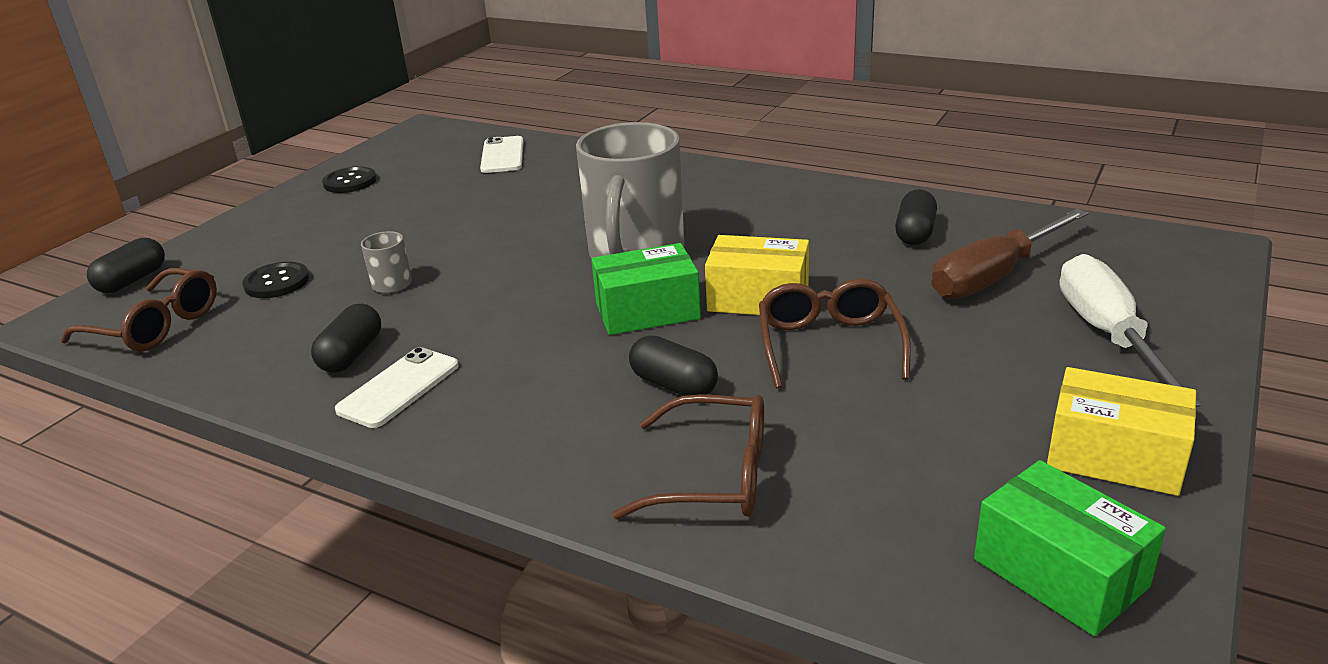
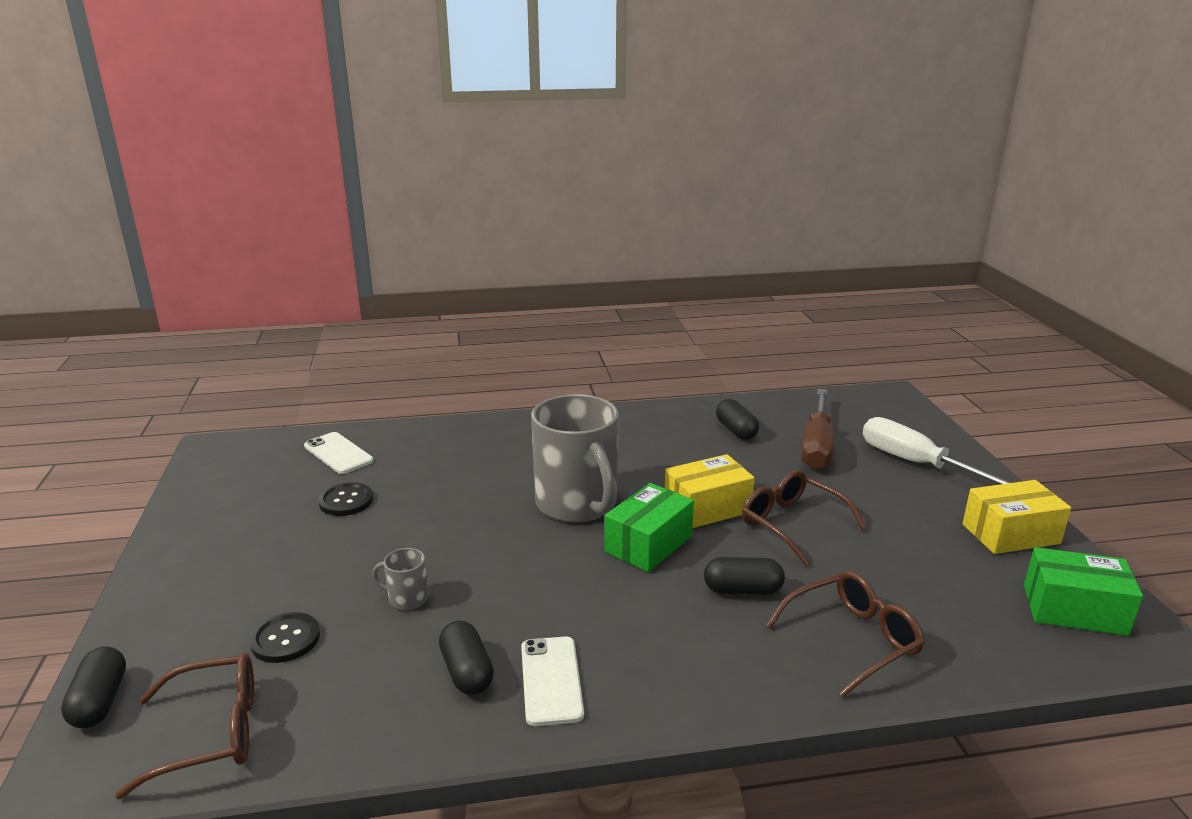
camera: 40 degrees left, 5 degrees down
(350, 182) = (212, 520): black button -> black button (346, 501)

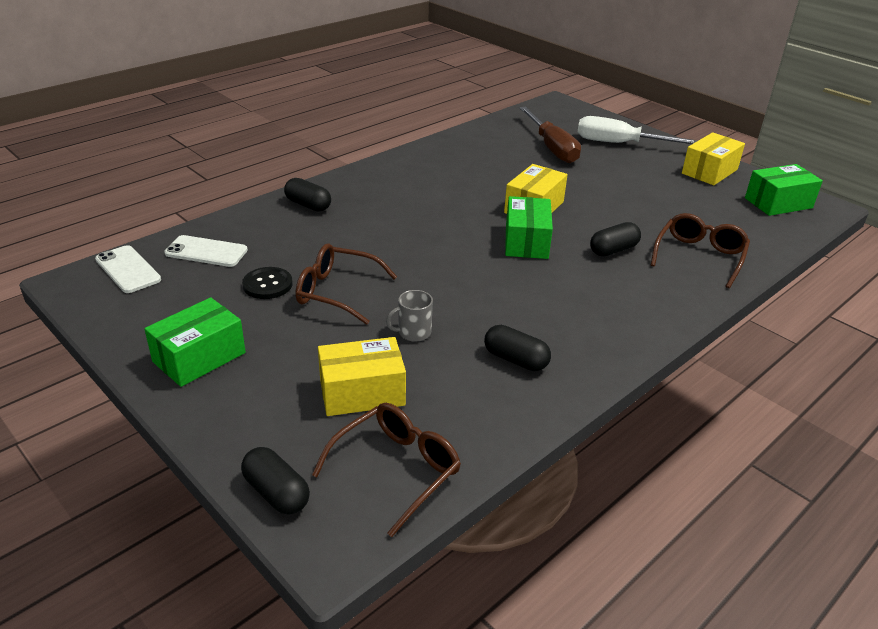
camera: 35 degrees left, 10 degrees up
(211, 547) = (199, 357): none -> green box
(285, 639) = (362, 392): black button -> yellow box
(551, 680) = (572, 343): white phone -> white phone (128, 269)
(577, 504) = (447, 231): grey mug -> none
(736, 430) = (490, 151): black capsule -> black capsule (308, 205)
(792, 524) = (594, 201): brown glasses -> brown glasses (336, 292)

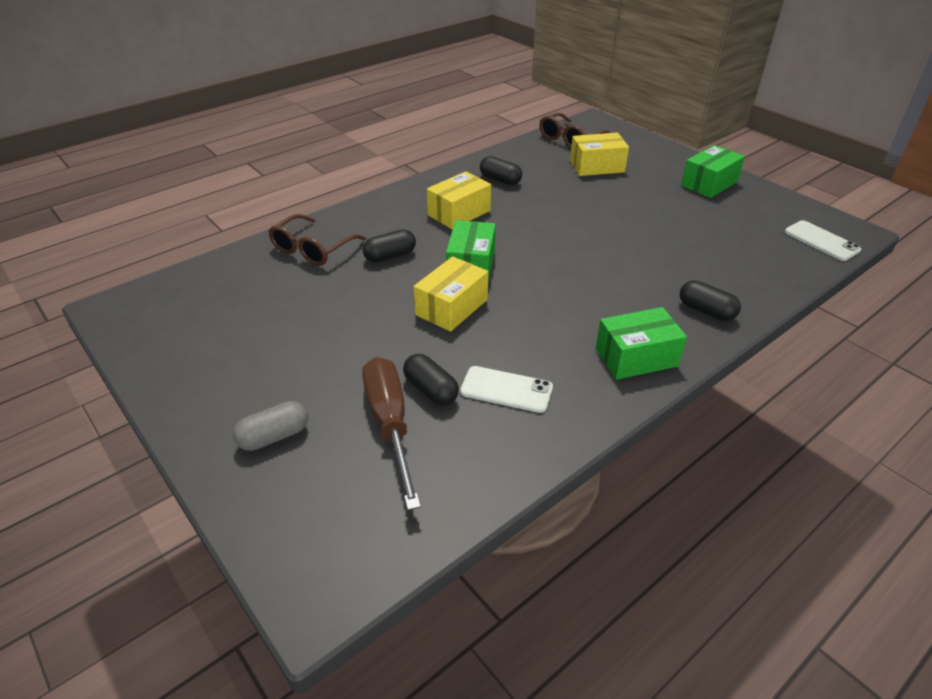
camera: 175 degrees left, 5 degrees up
(206, 252) = (769, 257): white phone -> white phone (506, 390)
(267, 284) = (695, 228): black button -> none
(276, 493) = (626, 134): black capsule -> black capsule (431, 390)
(336, 292) = (636, 222): brown glasses -> none
(413, 332) = (570, 195): grey mug -> none
(620, 144) = (274, 436): white screwdriver -> grey capsule
(709, 171) = (190, 369): yellow box -> yellow box (459, 213)
(778, 203) = (160, 313): green box -> green box (636, 357)

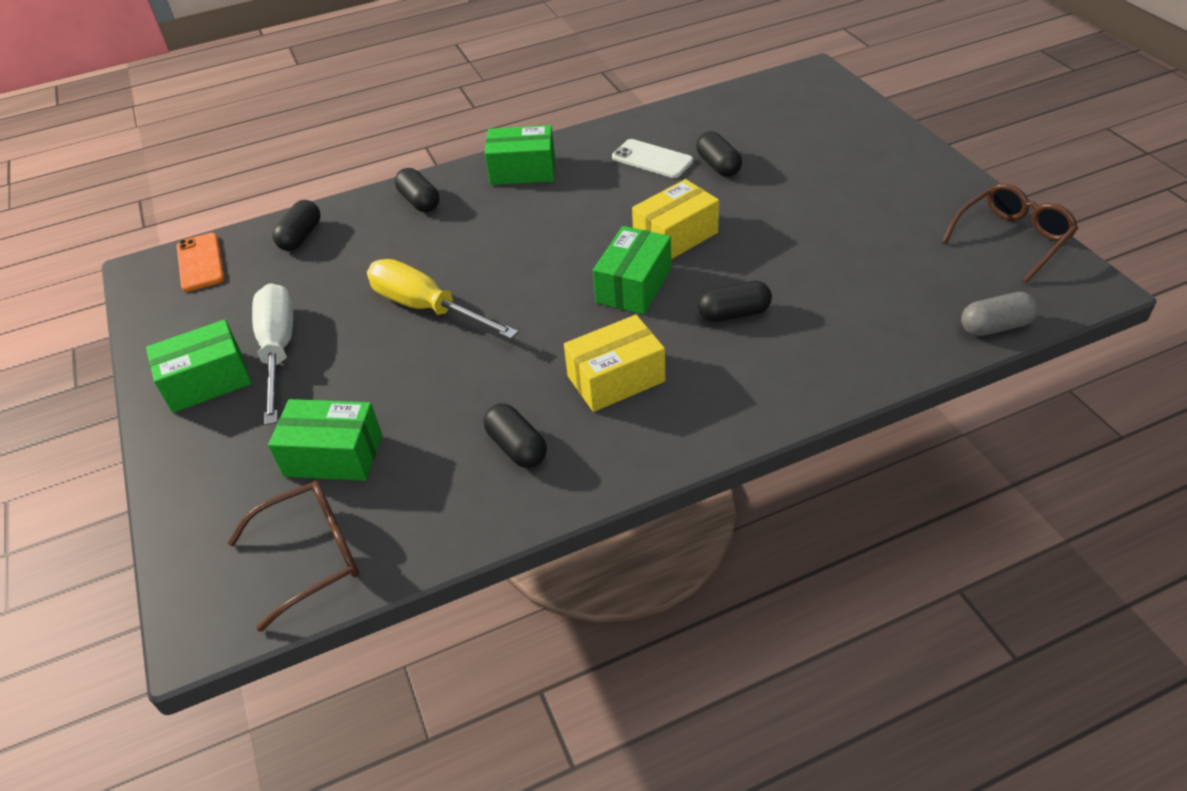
camera: 160 degrees left, 5 degrees up
(274, 436) = (856, 148): grey capsule -> grey capsule (995, 326)
(312, 249) = (842, 340): brown glasses -> brown glasses (1012, 238)
(390, 424) = (758, 146): brown screwdriver -> none
(596, 166) = (333, 455): yellow box -> green box
(614, 233) = (427, 308): none -> yellow screwdriver
(686, 201) = (278, 350): none -> white screwdriver
(771, 268) = (301, 237): none -> black capsule
(821, 241) = (200, 262): white phone -> orange phone

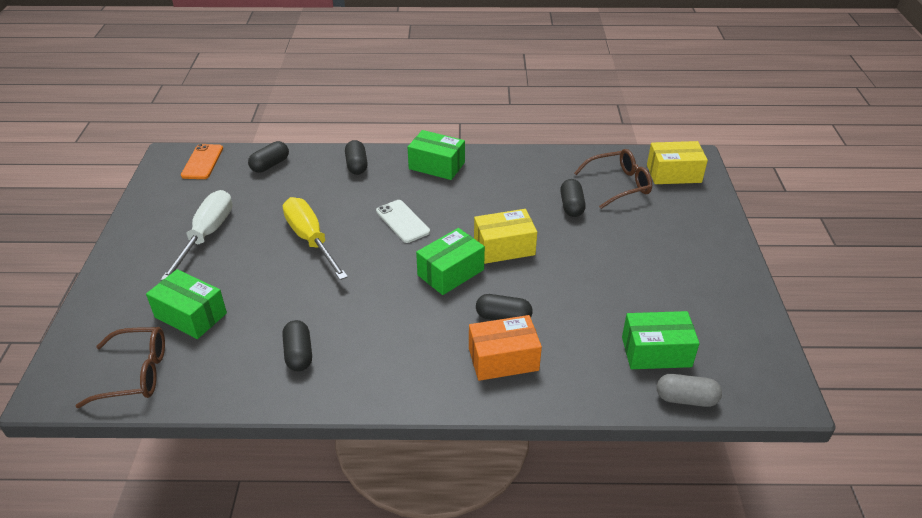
camera: 20 degrees right, 5 degrees down
(207, 381) = (155, 240): green box -> green box (656, 352)
(616, 379) = (392, 333): yellow box -> yellow box (673, 173)
(652, 159) = (529, 186): white phone -> white phone (402, 221)
(769, 359) = (503, 359): none -> orange box
(1012, 238) = (752, 337): brown glasses -> brown glasses (619, 185)

